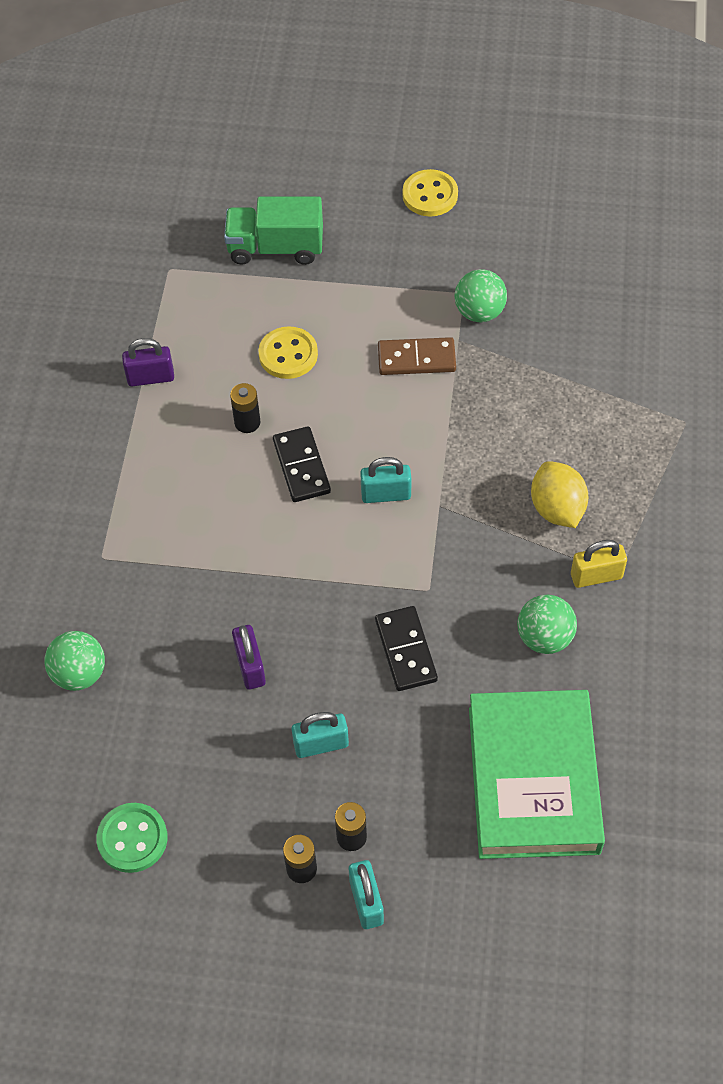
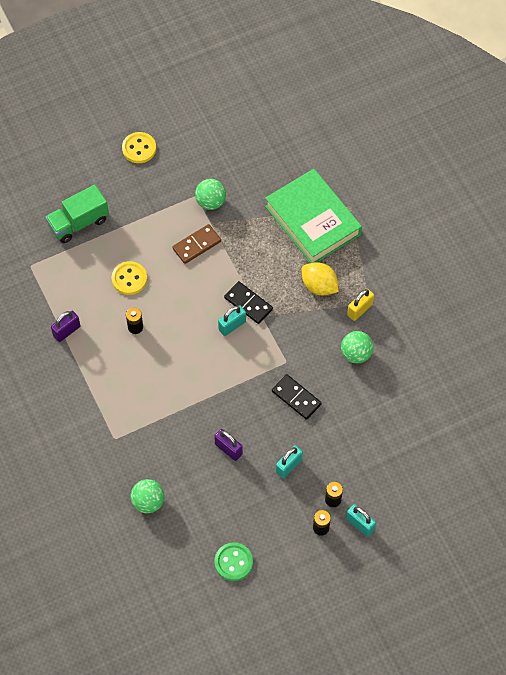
camera: 35 degrees left, 5 degrees up
(301, 466) = (180, 335): black domino -> black domino (248, 303)
(533, 779) = (395, 424): green book -> green book (313, 220)

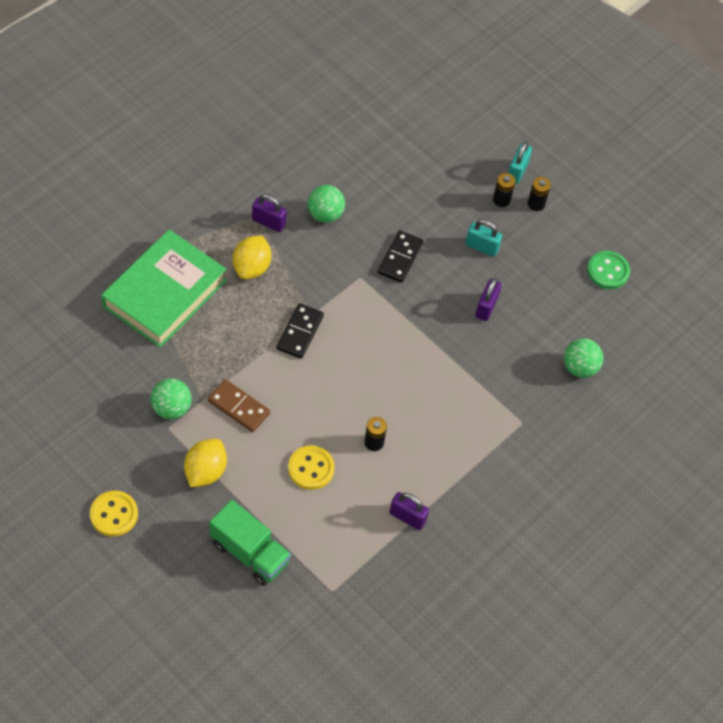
camera: 115 degrees left, 5 degrees down
(151, 211) = (205, 471): none -> yellow lemon
(232, 325) = (334, 342): turquoise padlock -> none
(359, 309) = (268, 222): yellow padlock -> purple padlock

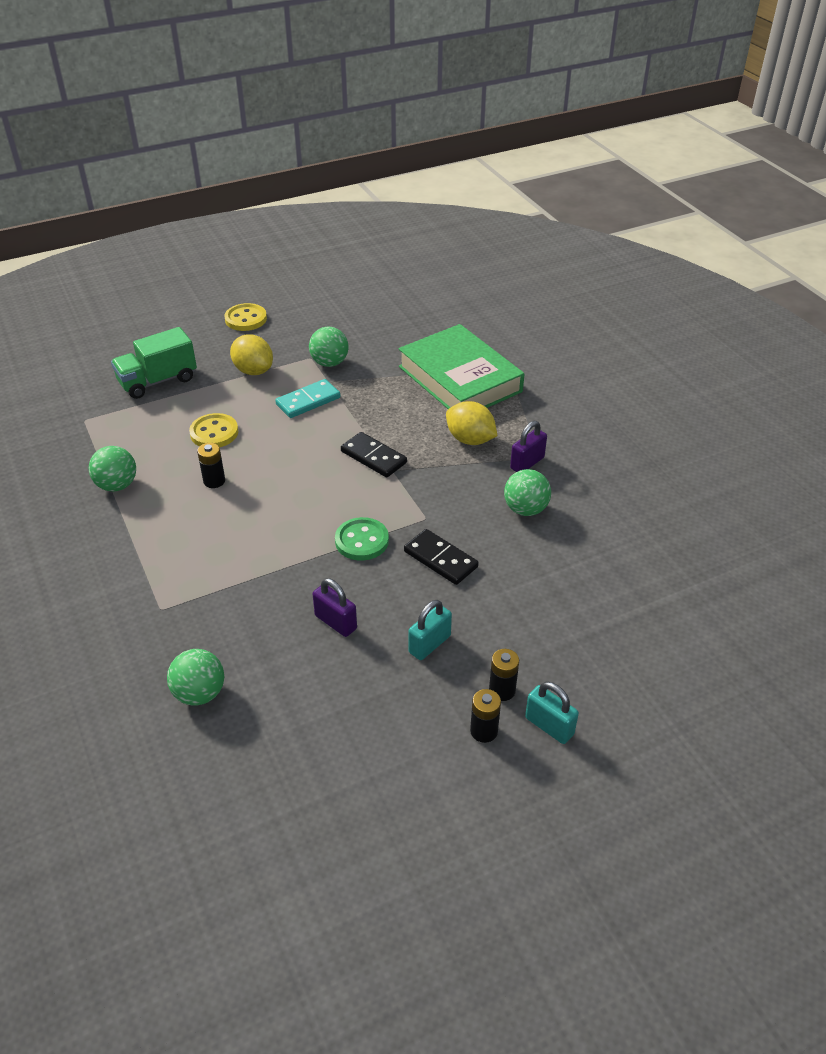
camera: 115 degrees right, 15 degrees down
(238, 407) = (308, 401): brown domino -> turquoise domino
(407, 517) = (117, 485): purple padlock -> green ball
(608, 271) = (334, 784): green button -> green button (362, 541)

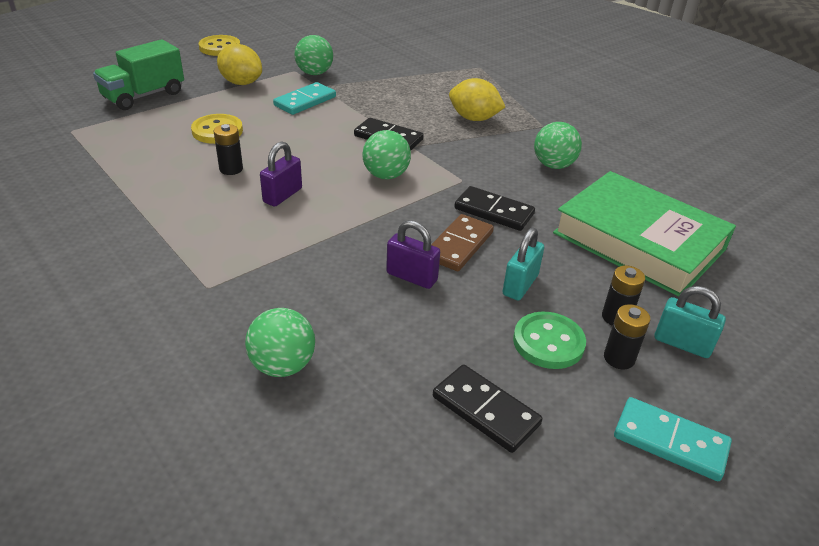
camera: 15 degrees left, 5 degrees down
(117, 485) = (123, 181): green ball -> green ball (386, 175)
(347, 760) = (485, 411): none -> black domino
(362, 541) = (407, 204): green button -> green button (548, 342)
(391, 594) = (459, 245): none -> brown domino
(460, 379) = (442, 77): green book -> green book (639, 241)
(488, 814) = (670, 441): none -> turquoise domino
(527, 463) = (535, 131): purple padlock -> purple padlock (282, 195)

